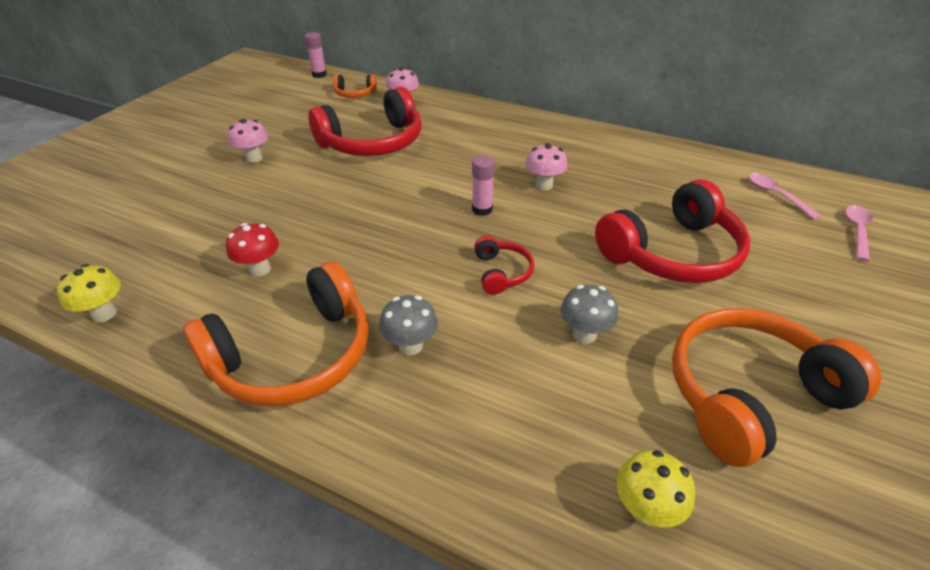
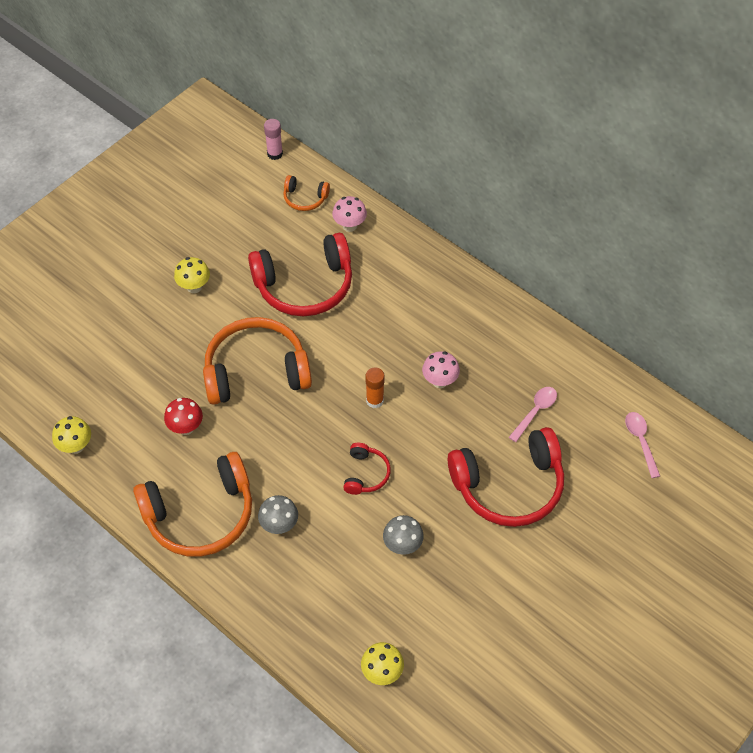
camera: 15 degrees right, 15 degrees up
(254, 158) = (194, 287): pink mushroom -> yellow mushroom
(482, 209) = (375, 400): pink glue stick -> orange glue stick
(750, 395) = (489, 619): orange headphones -> orange headphones (256, 371)
(857, 231) = (680, 499): pink spoon -> pink spoon (535, 412)

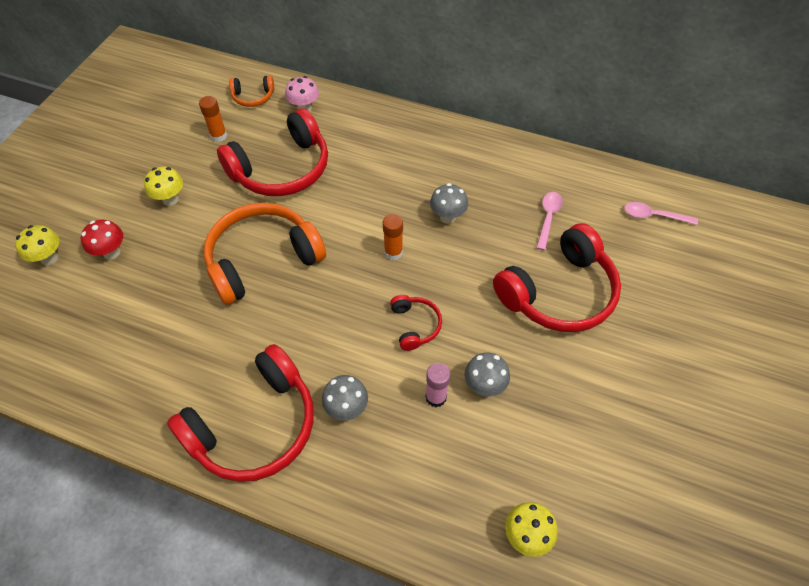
camera: 20 degrees left, 0 degrees up
(76, 446) = (86, 396): yellow mushroom -> yellow mushroom (49, 258)
(186, 427) = (207, 337): red mushroom -> red mushroom (111, 252)
(200, 514) = (255, 425): orange headphones -> red headphones
(258, 233) = (219, 136): none -> orange glue stick
(275, 154) = (211, 68): pink glue stick -> pink glue stick (436, 397)
(440, 381) = (447, 217): pink mushroom -> grey mushroom
(640, 441) = (654, 216): pink spoon -> pink spoon turned 45 degrees counterclockwise

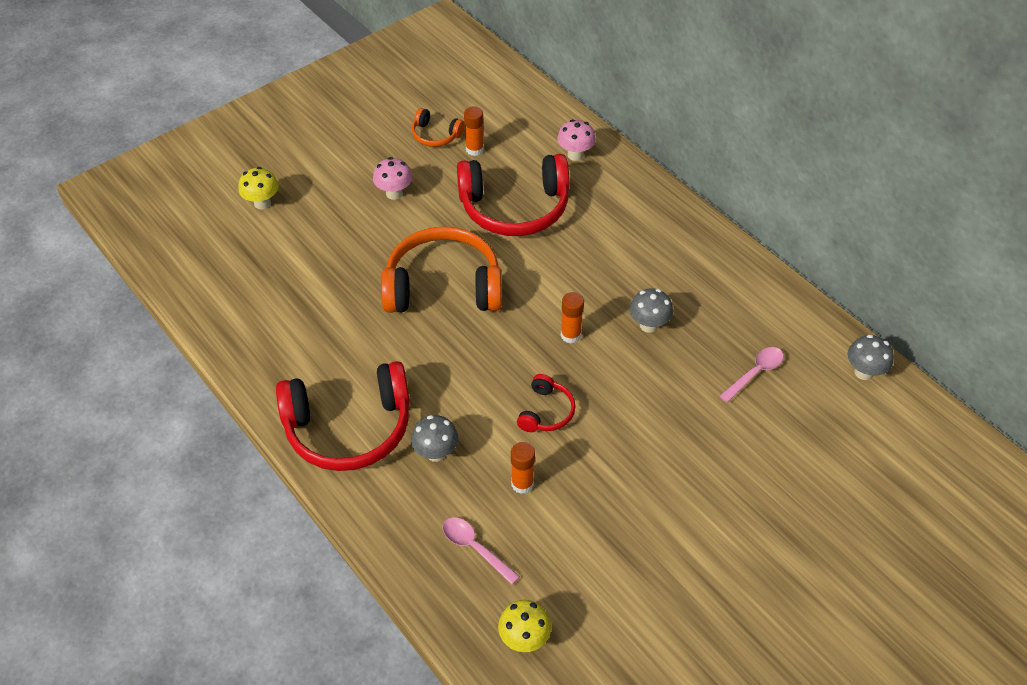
camera: 30 degrees right, 5 degrees down
(111, 252) = (316, 221): red mushroom -> none
(170, 199) = (394, 193): yellow mushroom -> pink mushroom
(253, 97) = (531, 122): orange headphones -> orange headphones (435, 135)
(436, 397) = (522, 484): pink glue stick -> orange glue stick
(484, 386) = (574, 497): grey mushroom -> grey mushroom (863, 372)
(558, 292) = (711, 449): red headphones -> none
(654, 216) = (877, 423): pink spoon -> pink spoon (475, 548)

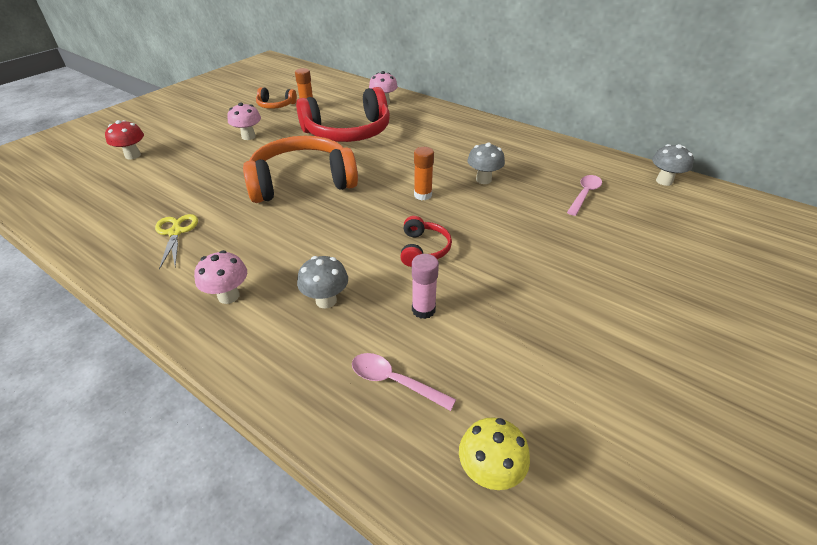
camera: 15 degrees left, 10 degrees down
(262, 203) = (133, 155): yellow mushroom -> red mushroom
(305, 335) = (176, 232): none -> yellow scissors
(349, 427) = (228, 296): red headphones -> pink mushroom
(522, 484) = (423, 310): orange glue stick -> pink glue stick

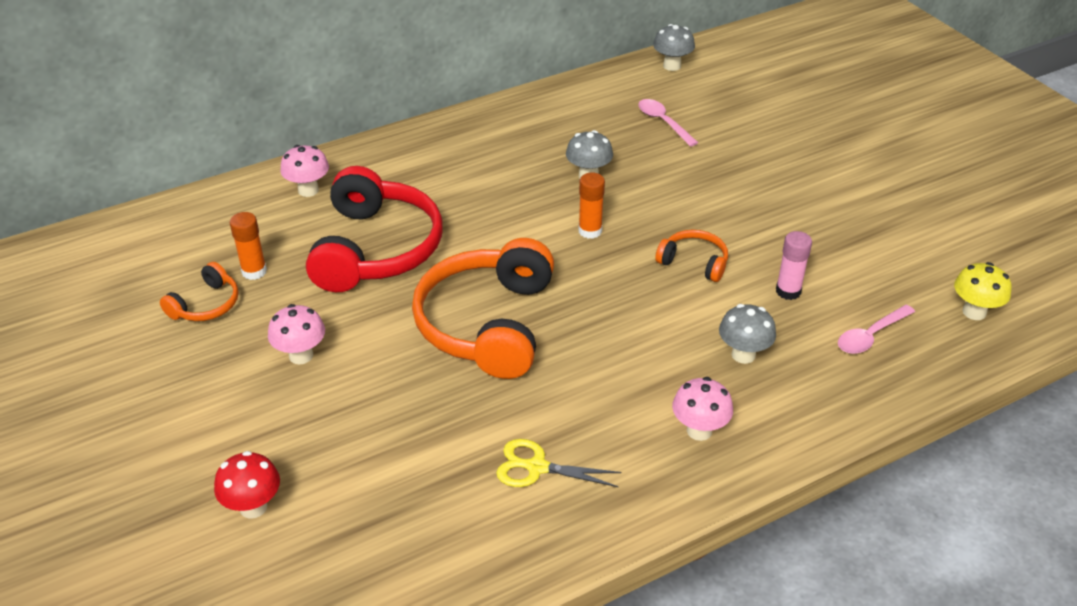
camera: 65 degrees left, 0 degrees up
(423, 249) = (694, 262): red headphones -> orange headphones

